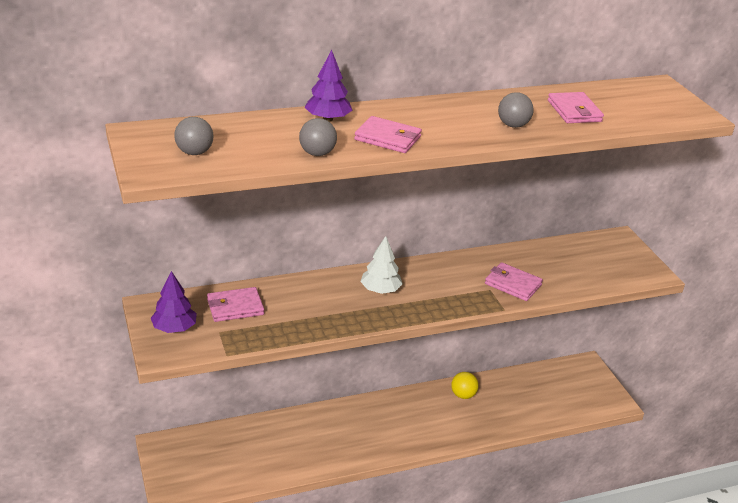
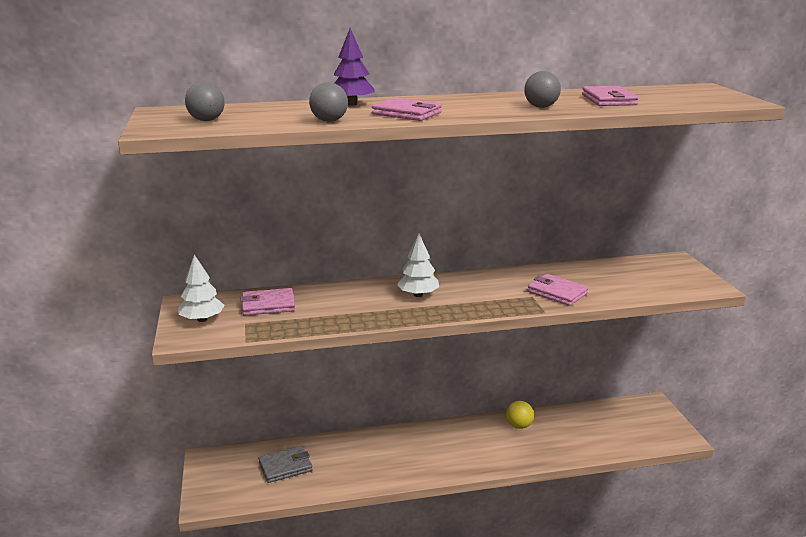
camera: 10 degrees right, 10 degrees down
(174, 328) = (202, 319): purple tree -> white tree
(243, 450) = (285, 467): none -> grey wallet

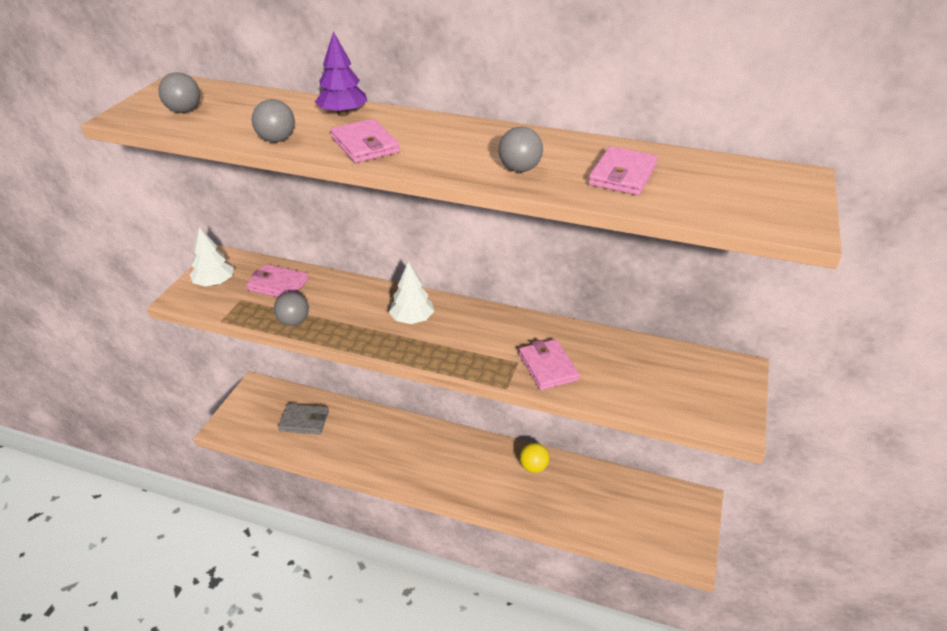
camera: 30 degrees right, 15 degrees up
(317, 323) = (294, 321): none -> grey ball

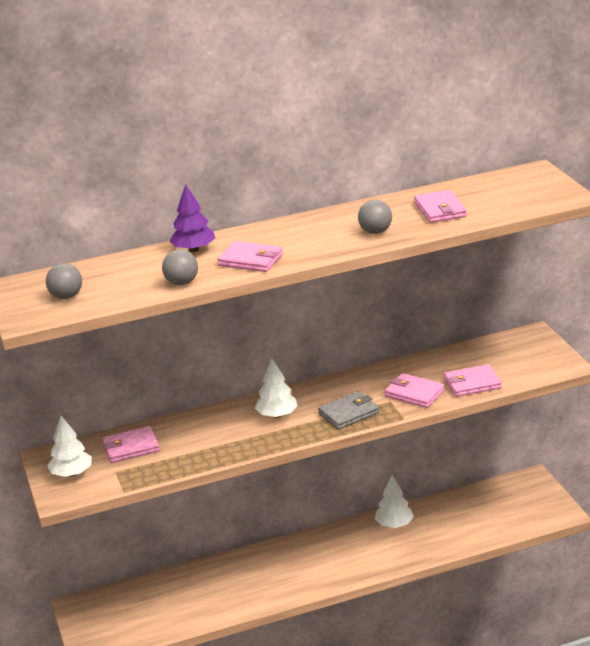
camera: 35 degrees left, 10 degrees down
(294, 321) = (186, 462): grey ball -> none
(304, 421) = (161, 602): grey wallet -> grey wallet (348, 413)
(533, 467) = (394, 524): yellow ball -> white tree
(614, 389) = (472, 383): none -> pink wallet

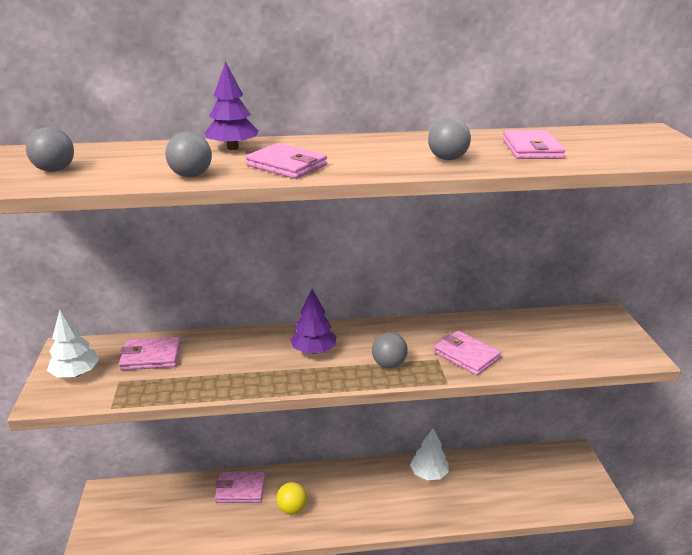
camera: 10 degrees right, 0 degrees up
(271, 579) = (292, 508): none -> yellow ball
(277, 415) = (313, 350): white tree -> purple tree
(348, 413) = (389, 364): grey wallet -> grey ball
(472, 383) = (533, 356): pink wallet -> pink wallet (240, 490)

